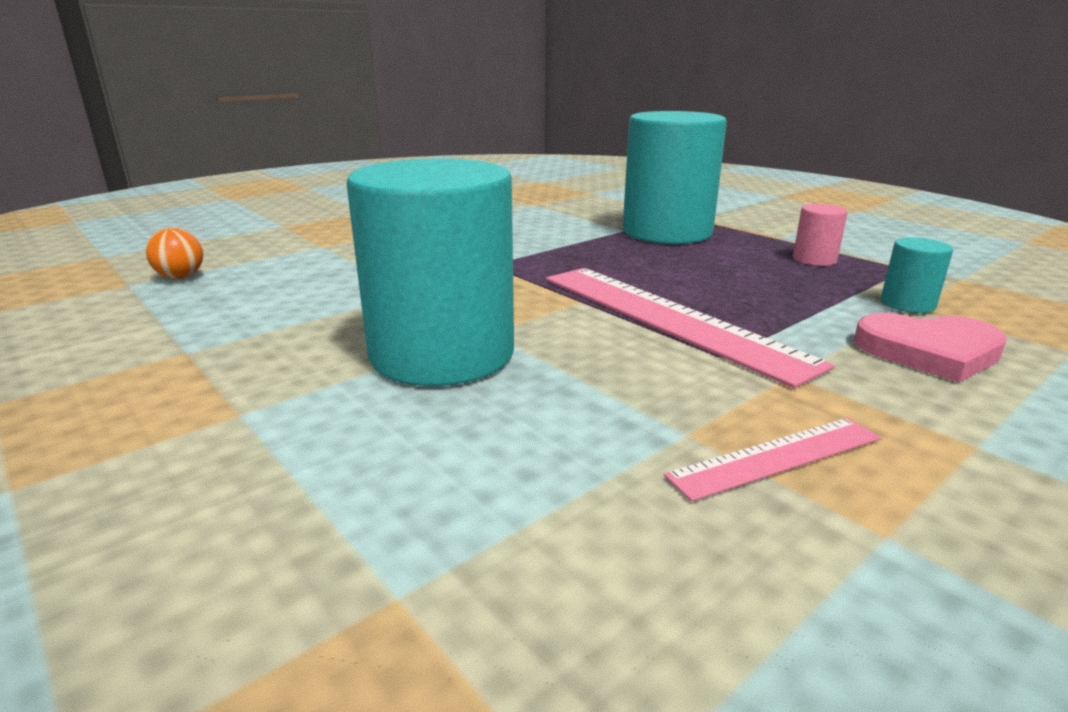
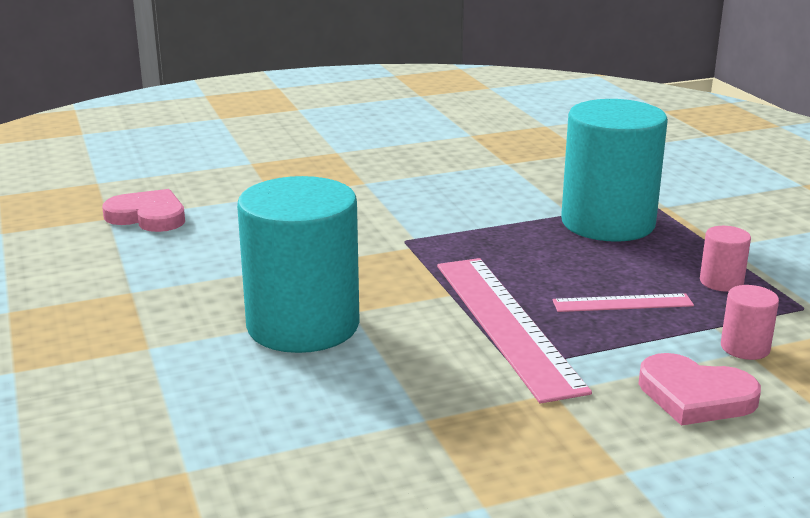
camera: 20 degrees right, 0 degrees up
(181, 277) = (148, 216): orange ball -> pink heart
(776, 457) = (468, 447): pink ruler -> pink ruler (622, 303)
(907, 304) = (745, 348): turquoise cylinder -> pink cylinder

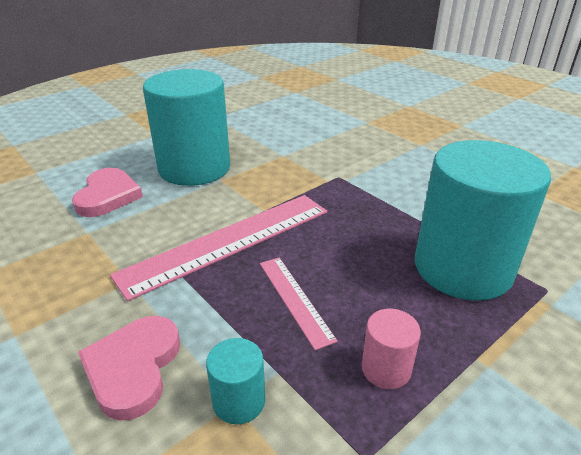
camera: 70 degrees right, 10 degrees up
(148, 216) = (305, 99): pink heart -> pink heart (108, 196)
(745, 348) = (239, 401): pink cylinder -> turquoise cylinder

